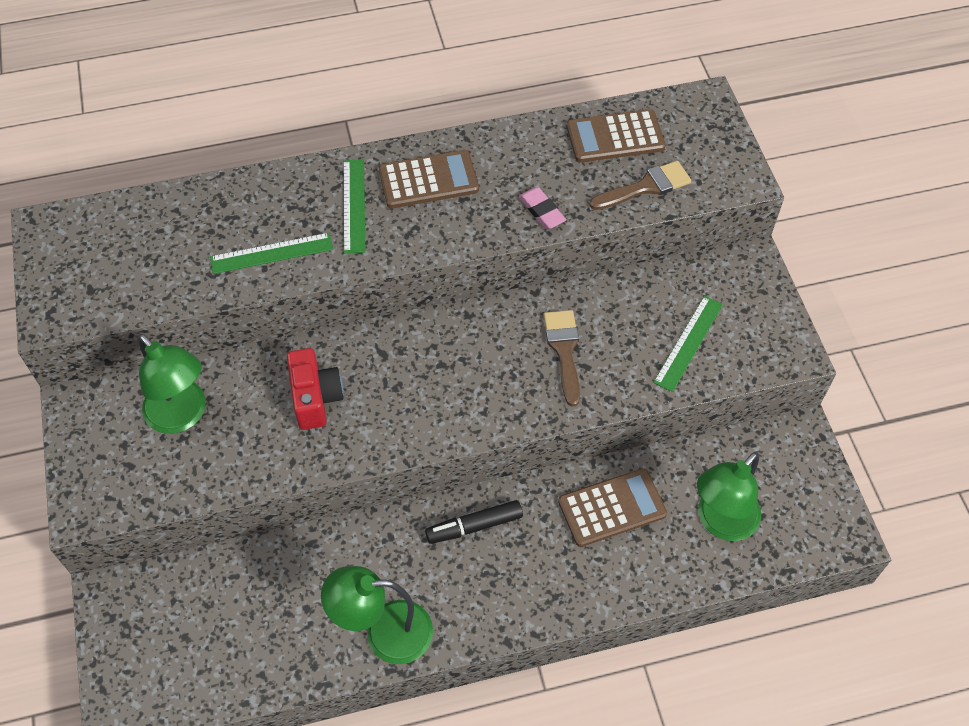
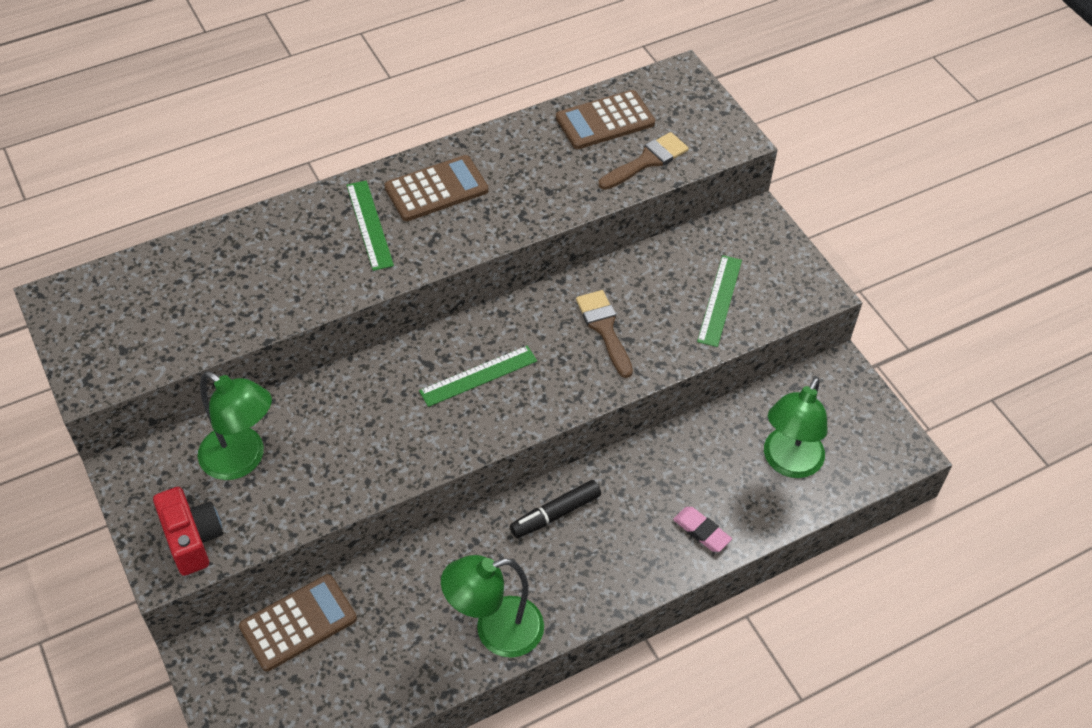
camera: 15 degrees left, 5 degrees down
(271, 253) = (300, 283): green ruler -> green ruler (478, 376)
(315, 398) = (373, 417): red camera -> red camera (192, 539)
(542, 211) = (555, 199): pink eraser -> pink eraser (701, 531)
(612, 508) = (683, 470): brown calculator -> brown calculator (298, 623)

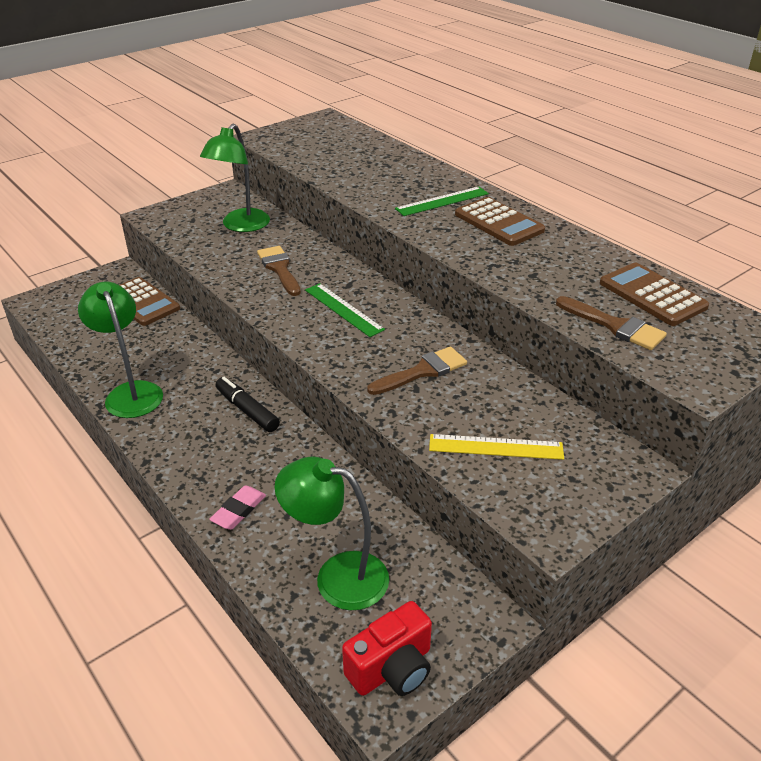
camera: 80 degrees right, 15 degrees down
(192, 539) = (175, 220): red camera -> red camera (392, 668)
(370, 427) = (279, 268): none -> brown brush
(720, 300) = (496, 447): green ruler -> yellow ruler

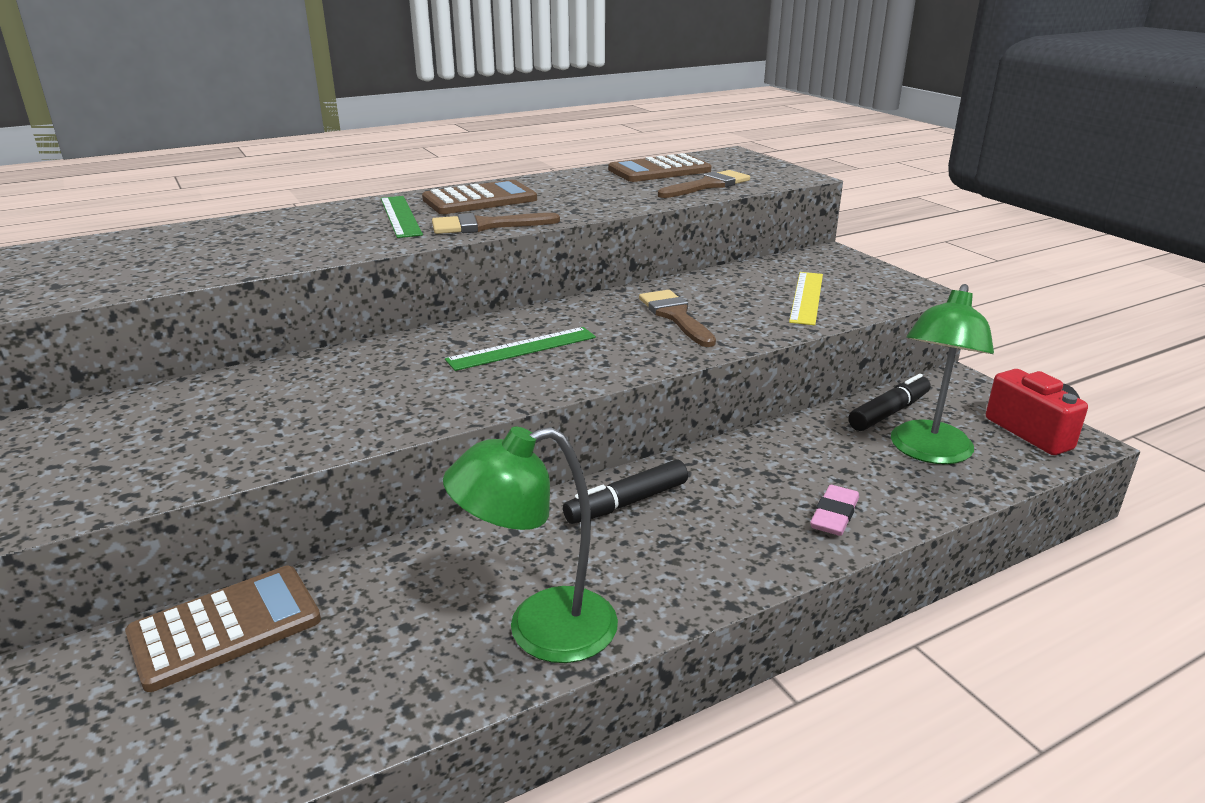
camera: 80 degrees left, 10 degrees down
(238, 510) = (834, 515): pink eraser -> pink eraser turned 75 degrees clockwise
(241, 226) = (189, 416): green lamp -> none
(279, 268) = (375, 387): brown brush -> brown brush (486, 226)
(404, 555) = (889, 412): none -> black marker

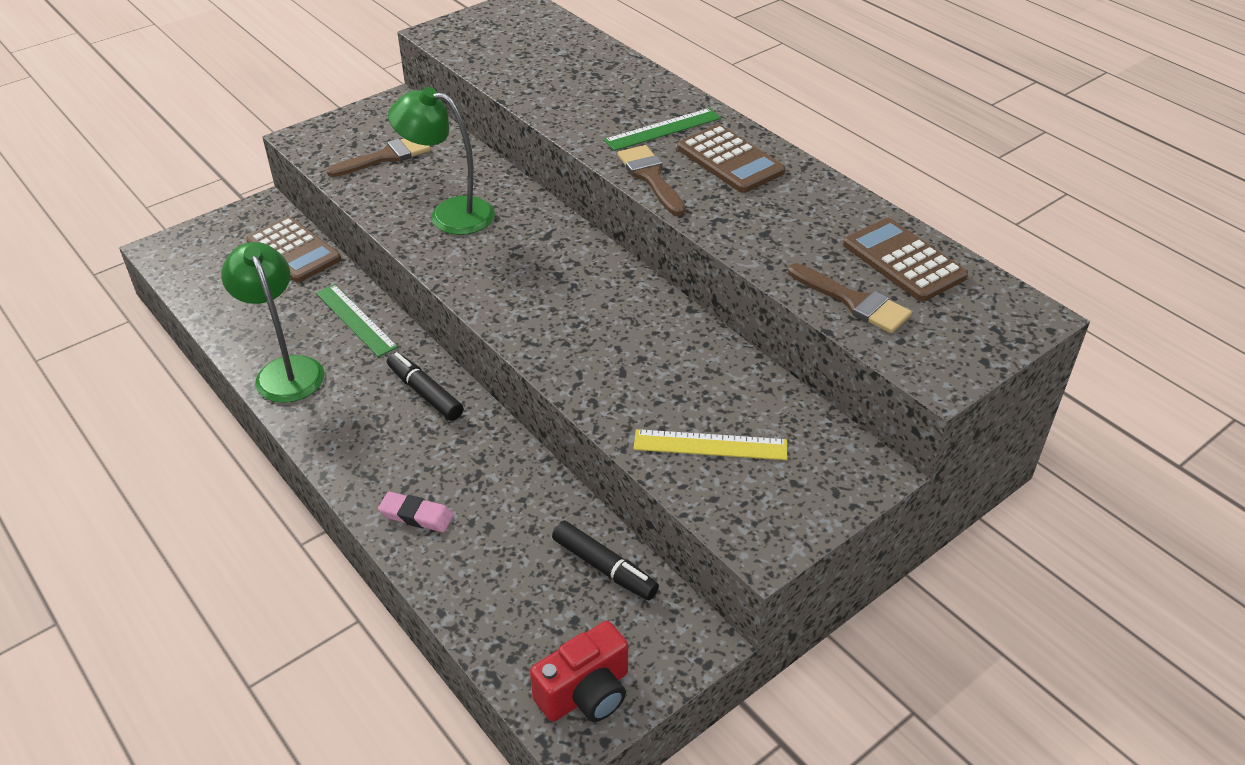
camera: 80 degrees right, 15 degrees up
(522, 348) = (540, 269): green ruler -> green ruler (355, 320)
(675, 316) = (631, 350): brown brush -> brown brush (386, 157)
(928, 452) = (528, 592): green lamp -> green lamp (449, 214)

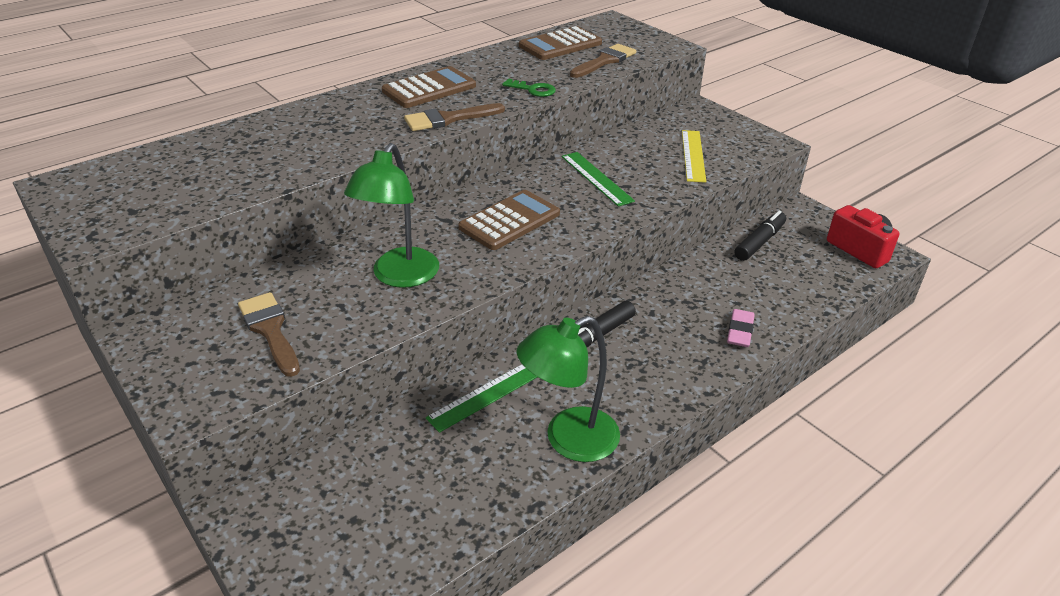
camera: 90 degrees left, 5 degrees down
(293, 251) = (350, 465): brown calculator -> brown calculator (509, 221)
(663, 129) = (373, 112): green ruler -> green ruler (596, 178)
(740, 236) = (533, 90): none -> green key

